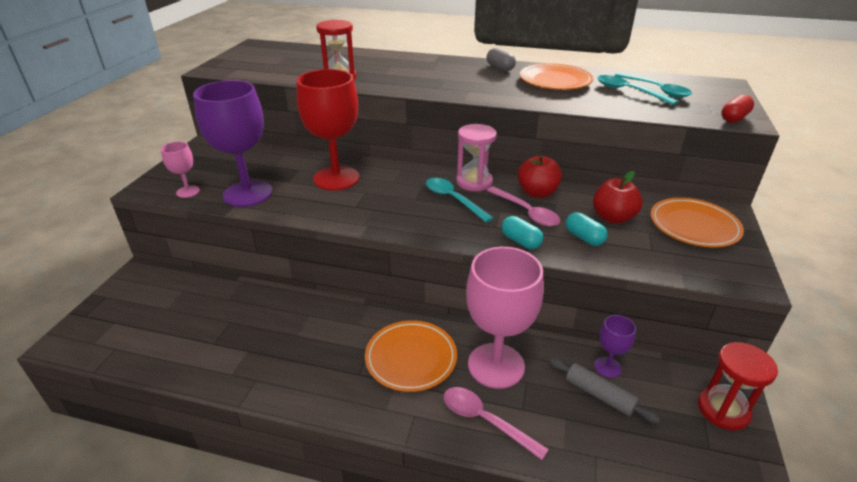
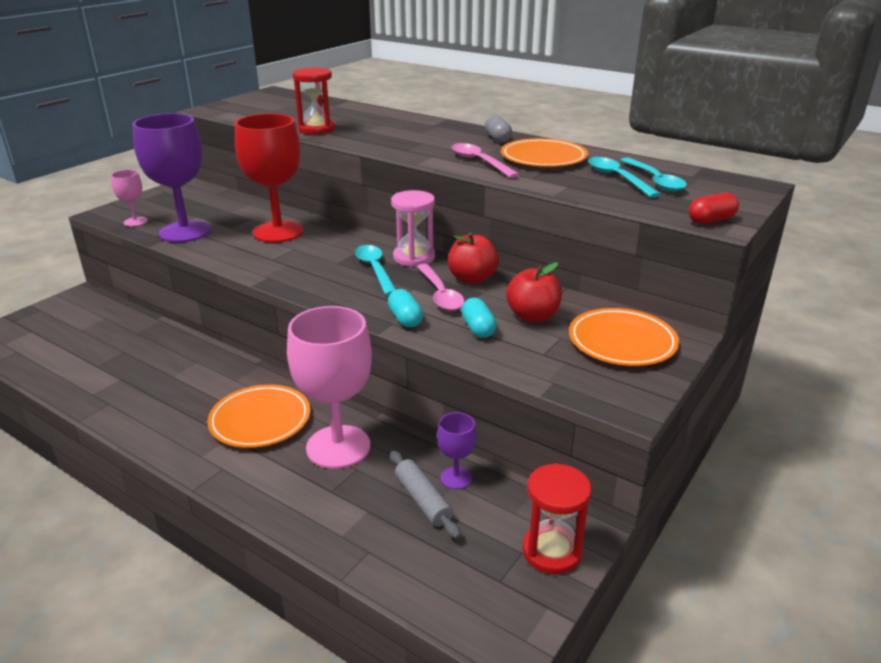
camera: 20 degrees right, 5 degrees down
(485, 420) = (285, 490): pink spoon -> pink spoon (479, 162)

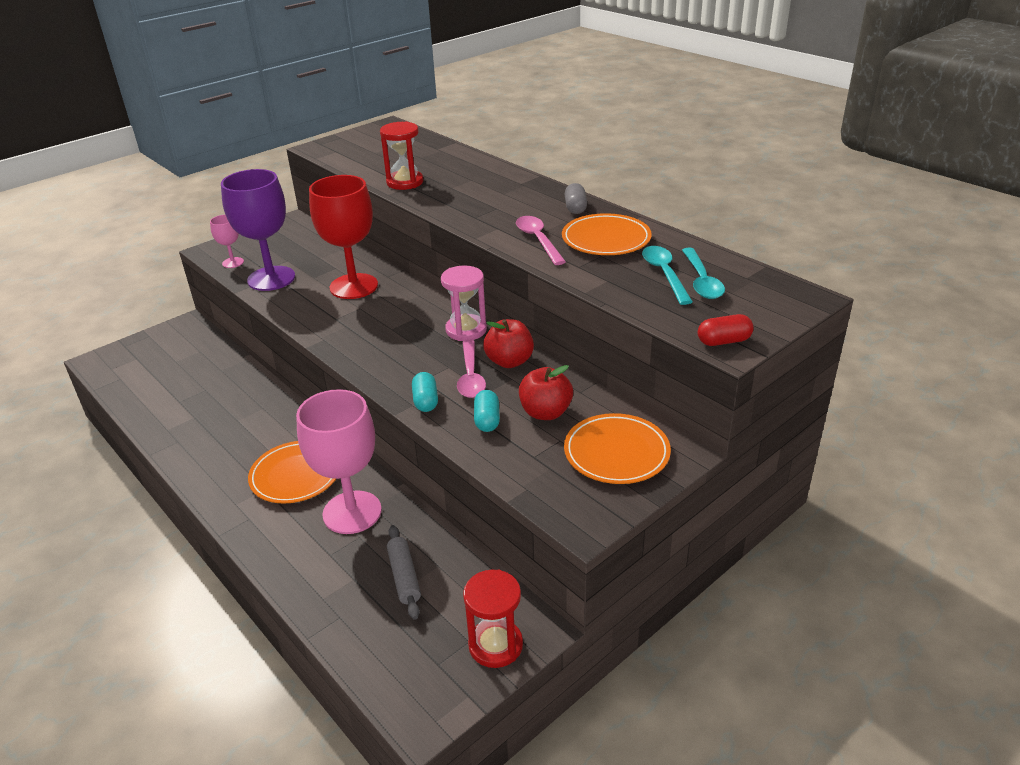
camera: 15 degrees right, 5 degrees up
(375, 269) = (423, 340): turquoise spoon -> none
(456, 478) = (442, 560): purple goblet -> none

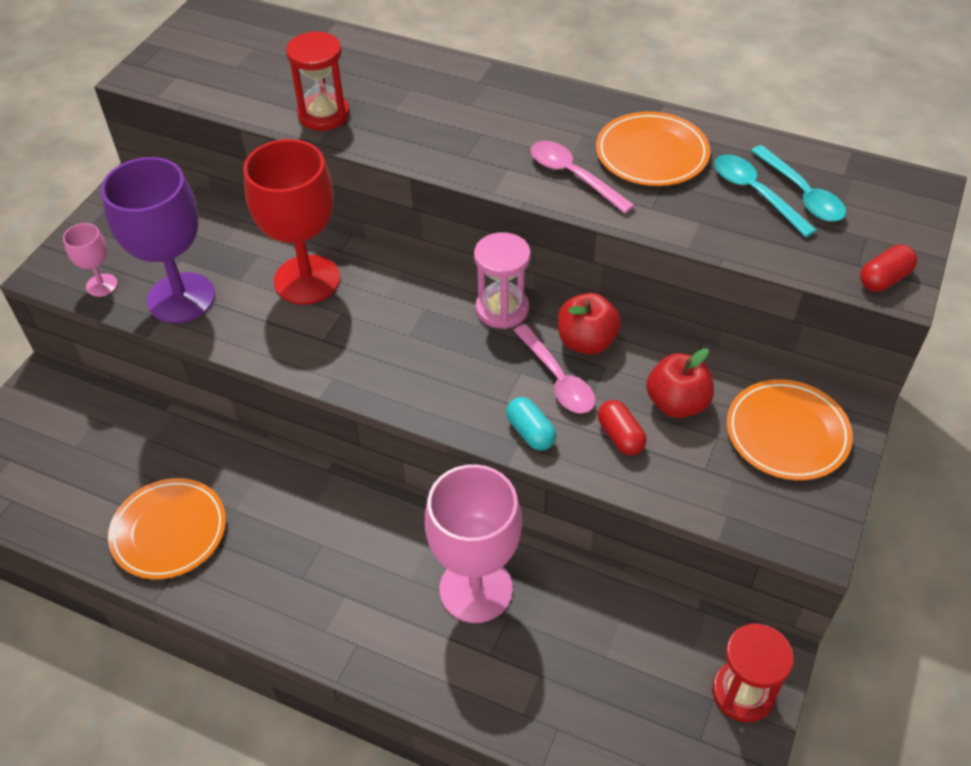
camera: 25 degrees left, 15 degrees up
(296, 475) = (371, 564): orange plate -> orange plate (169, 531)
(404, 577) = (593, 650): grey rolling pin -> none
(487, 420) = (620, 436): turquoise capsule -> red capsule
(575, 208) = (578, 109): grey capsule -> none

